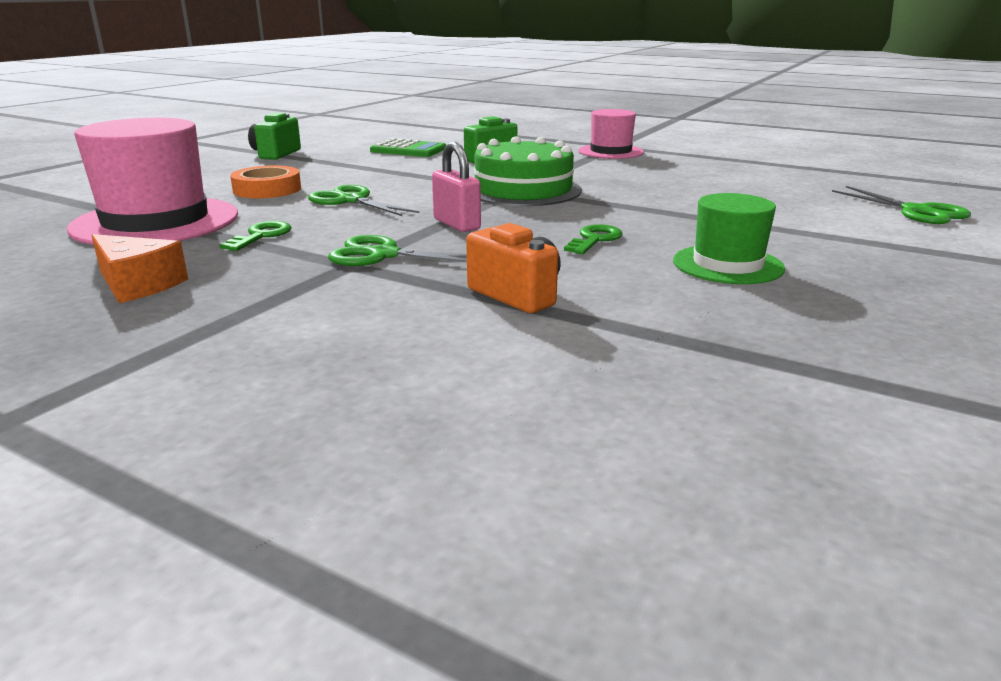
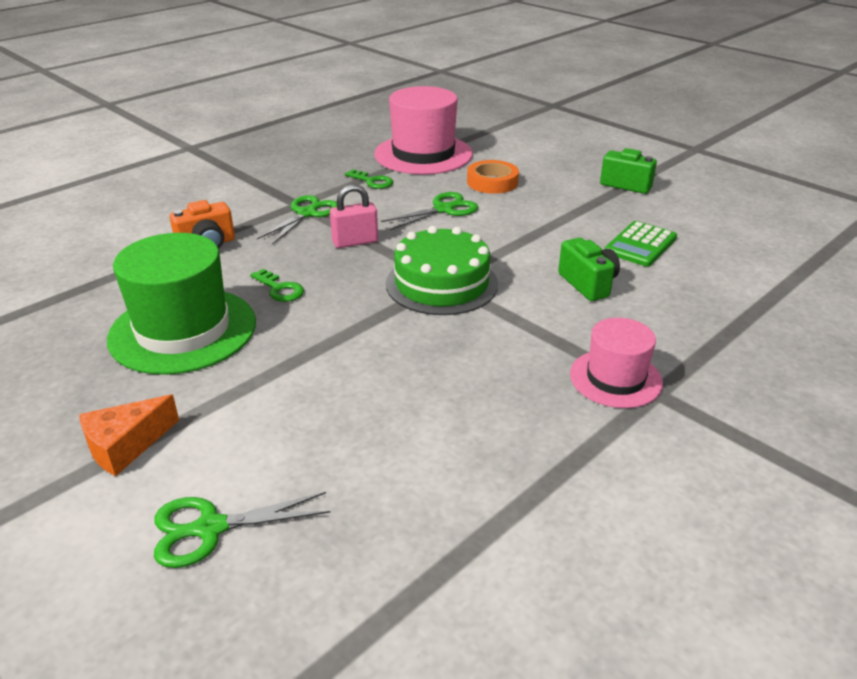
camera: 105 degrees right, 10 degrees up
(137, 284) = (310, 157): orange cheese -> orange cheese (126, 446)
(727, 264) = (183, 330): green hat -> green hat, size x1.72

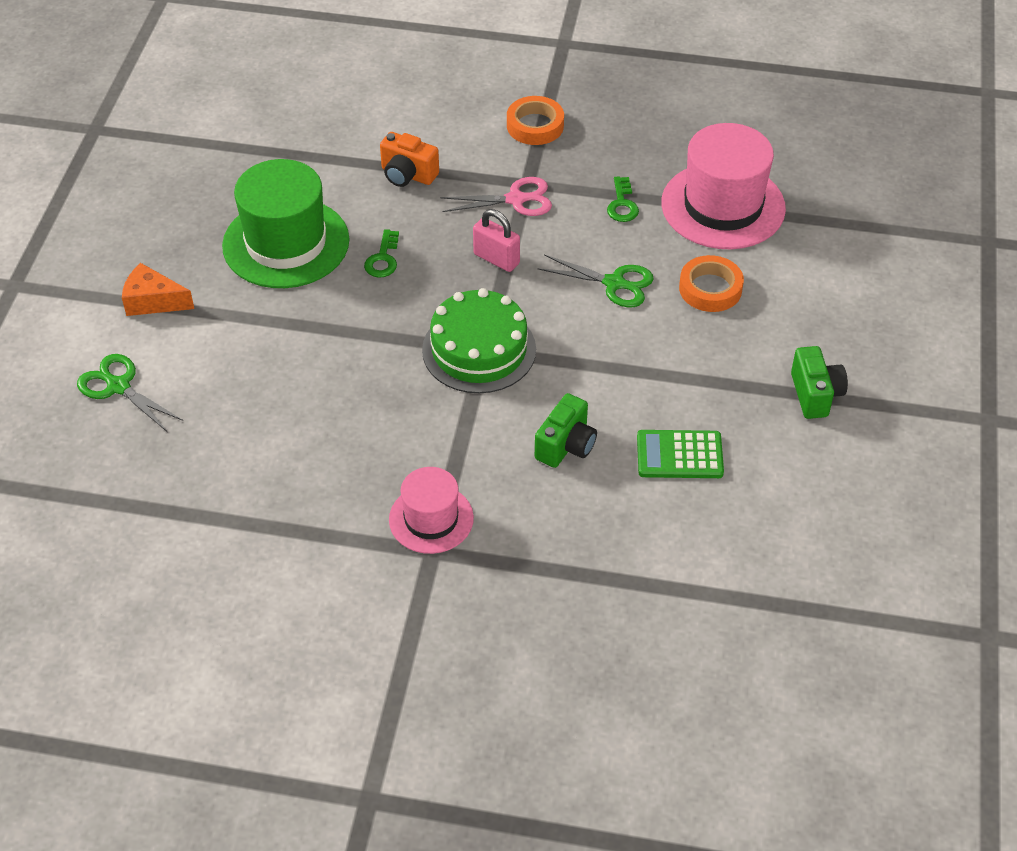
camera: 55 degrees right, 15 degrees up
(247, 182) = (535, 125): none -> orange tape
(307, 213) = (516, 199): green scissors -> pink scissors

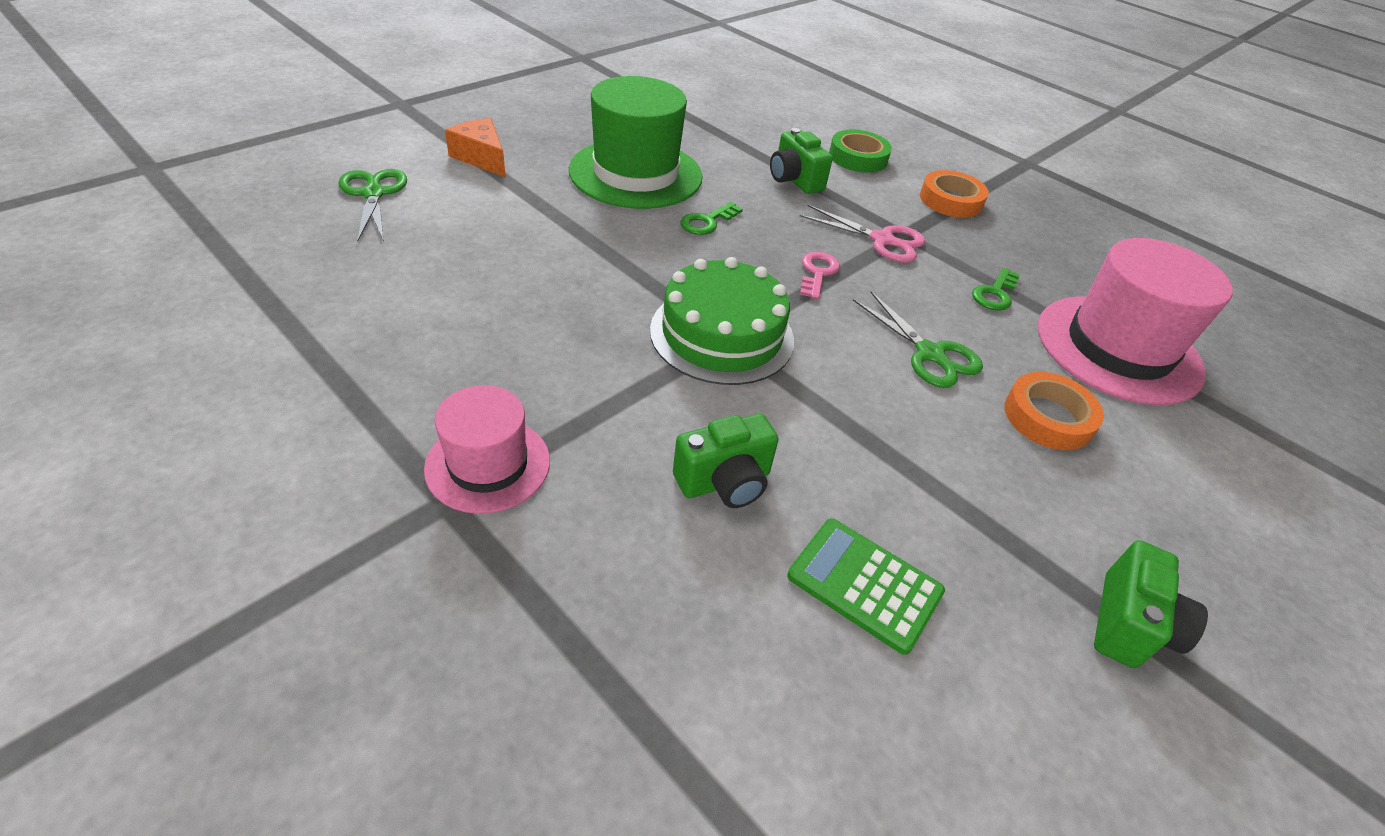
camera: 30 degrees right, 5 degrees down
(407, 175) = (794, 180): orange camera -> green camera
(434, 118) = (858, 157): none -> green tape
(496, 259) = (817, 273): pink padlock -> pink key

